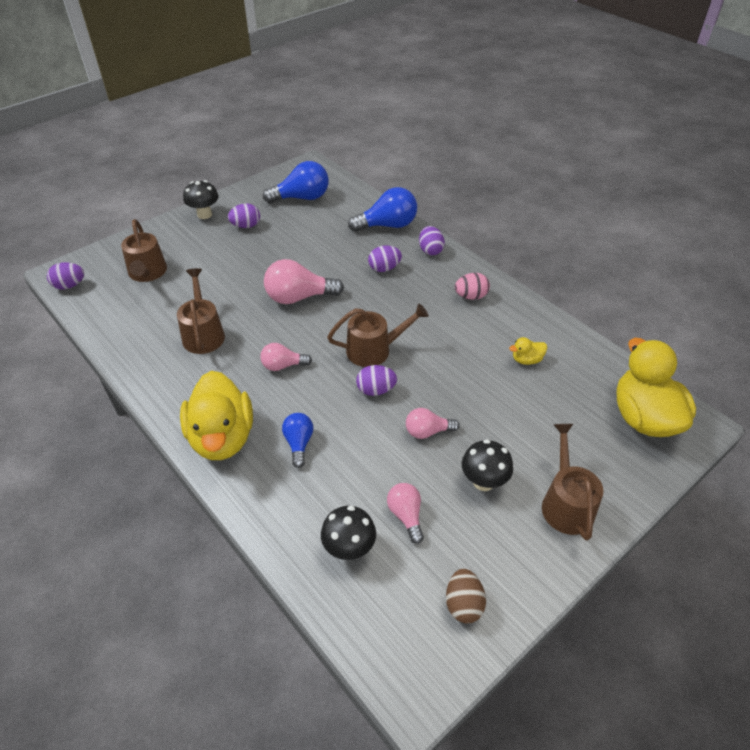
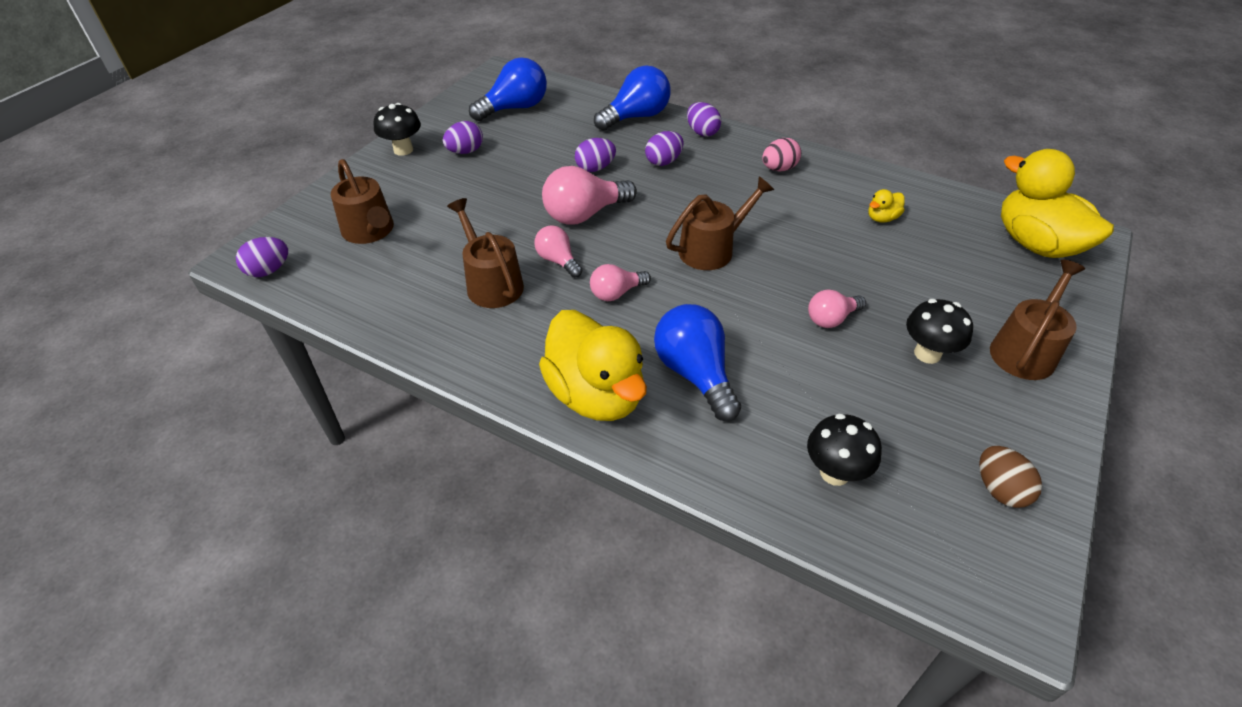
camera: 20 degrees left, 0 degrees up
(299, 443) = (695, 374): blue light bulb -> blue light bulb, size x1.71
(376, 390) = (743, 291): purple egg -> purple egg (595, 168)
(406, 515) = (871, 415): pink light bulb -> pink light bulb (558, 261)
(566, 504) = (1025, 350): brown watering can -> brown watering can turned 60 degrees clockwise

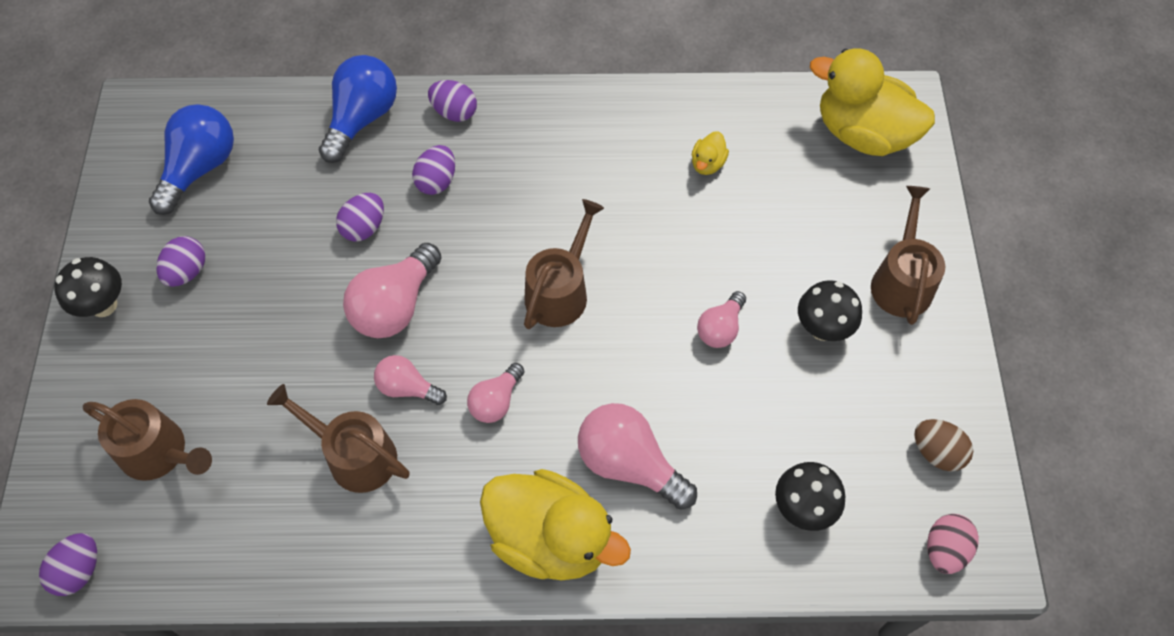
camera: 30 degrees left, 15 degrees up
(695, 374) = (629, 464): blue light bulb -> pink light bulb
(779, 169) = (569, 135): pink egg -> pink egg (944, 549)

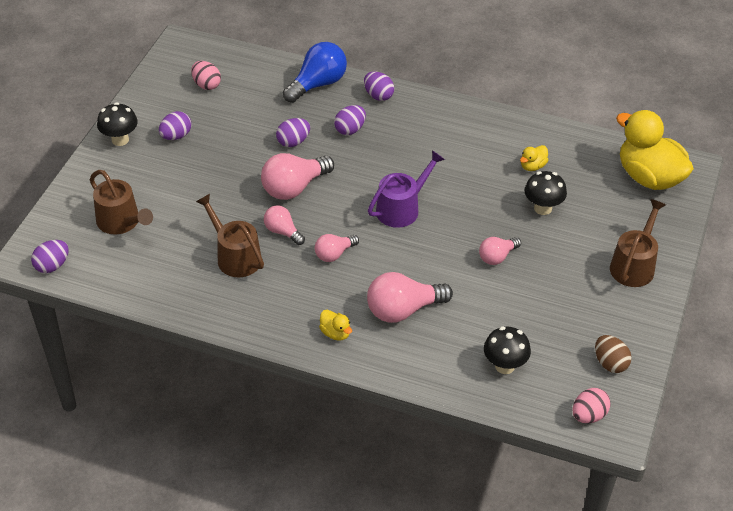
camera: 20 degrees right, 15 degrees down
(200, 168) = (206, 85): blue light bulb -> pink egg
(550, 538) = (335, 333): yellow duck -> yellow duck, size x0.41
(560, 291) = (401, 208): brown watering can -> purple watering can
(629, 464) = (403, 310): pink light bulb -> pink light bulb turned 75 degrees counterclockwise
(822, 328) = (566, 276): black mushroom -> black mushroom (543, 208)

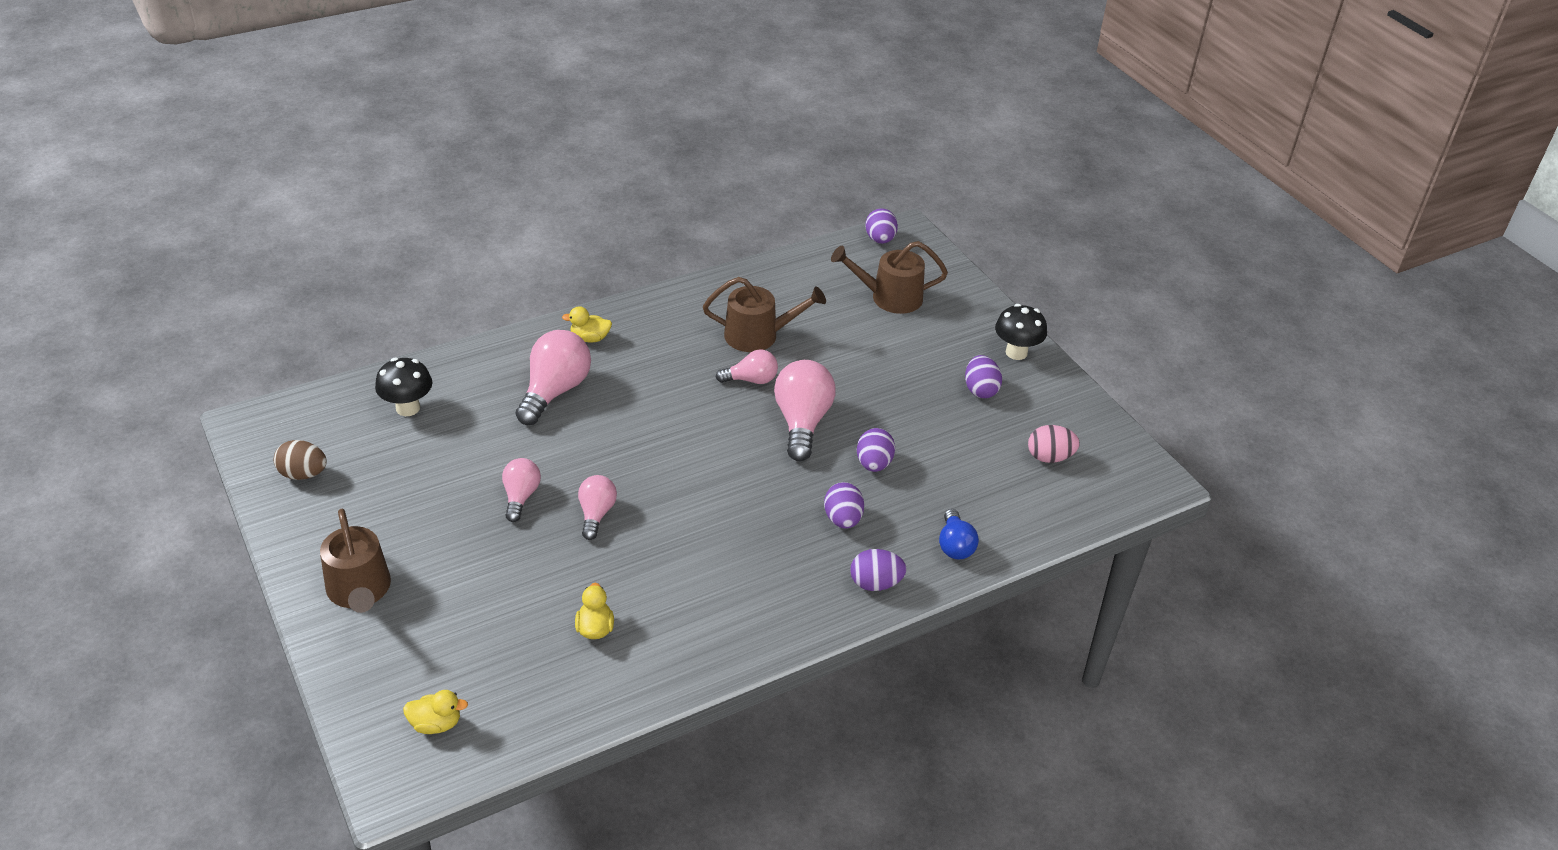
camera: 130 degrees right, 5 degrees down
(318, 84) = (955, 545): blue light bulb -> blue light bulb, size x0.58
(334, 254) = (679, 393): pink light bulb -> pink light bulb (596, 514)
(401, 208) = (675, 476): purple watering can -> none
(543, 208) = (528, 584): black mushroom -> none
(588, 415) = (288, 419): pink egg -> none
(649, 177) = (436, 724): yellow duck -> yellow duck, size x0.41

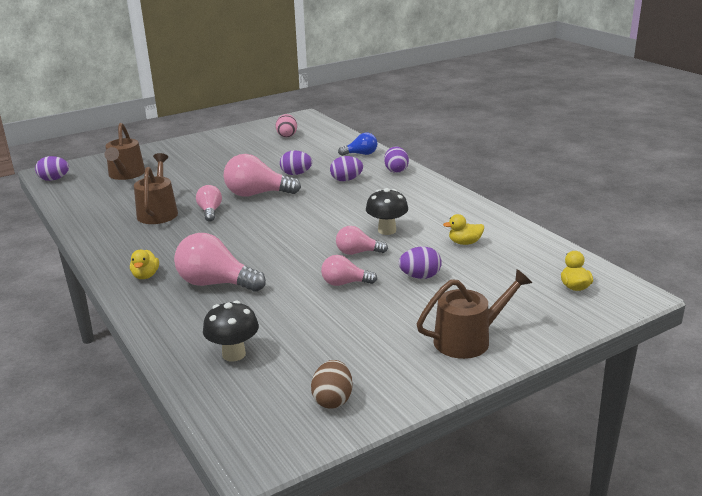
camera: 90 degrees left, 15 degrees down
(980, 390) = (227, 150): purple egg -> purple egg (420, 276)
(1016, 352) = (193, 143): black mushroom -> black mushroom (387, 230)

